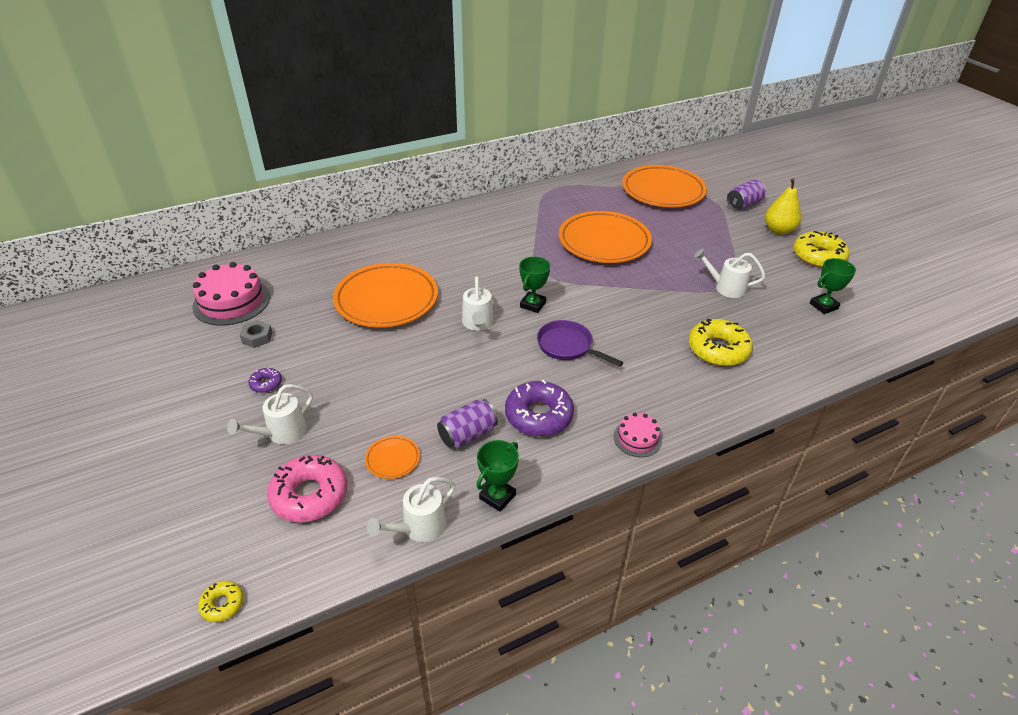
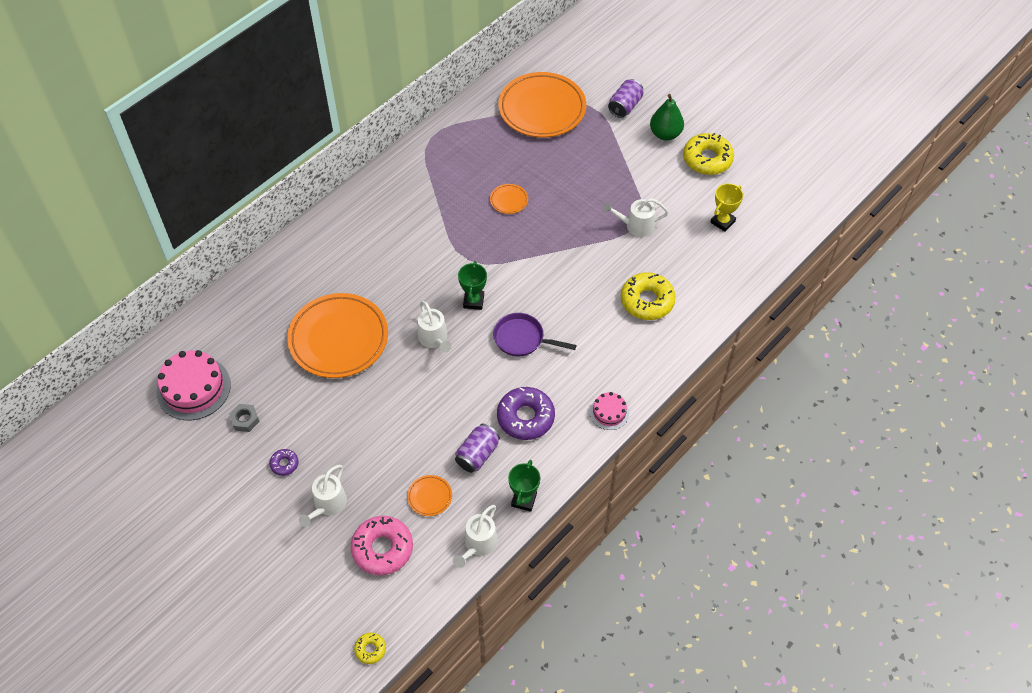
camera: 20 degrees left, 15 degrees up
(604, 242) = (509, 200): orange plate -> orange plate, size x0.41
(778, 230) = (665, 134): yellow pear -> green pear
(823, 306) = (722, 222): green trophy -> yellow trophy

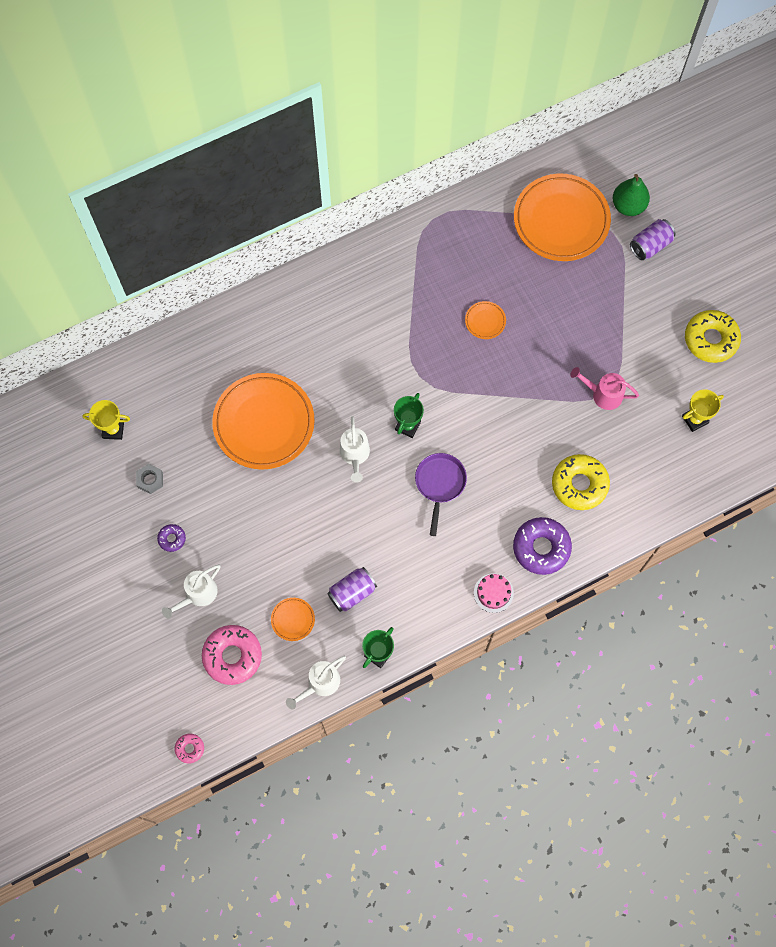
camera: 20 degrees right, 15 degrees up
(193, 388) = (113, 430): pink cake -> yellow trophy
(370, 649) = (190, 748): yellow donut -> pink donut
(522, 339) = (440, 484): purple pan -> purple pan turned 60 degrees clockwise
(525, 417) = (411, 570): purple donut -> purple donut (541, 548)
(635, 226) = (602, 394): white watering can -> pink watering can
(665, 134) = (679, 294): green pear -> green pear (628, 206)

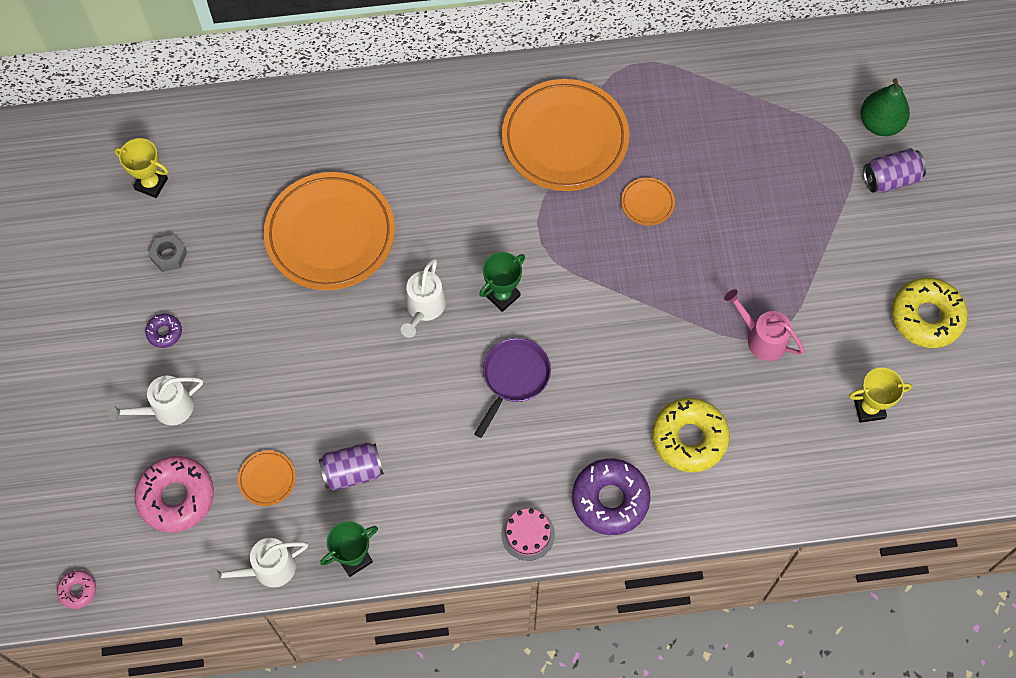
camera: 20 degrees right, 5 degrees down
(561, 220) = (788, 115): orange plate -> orange plate (565, 139)

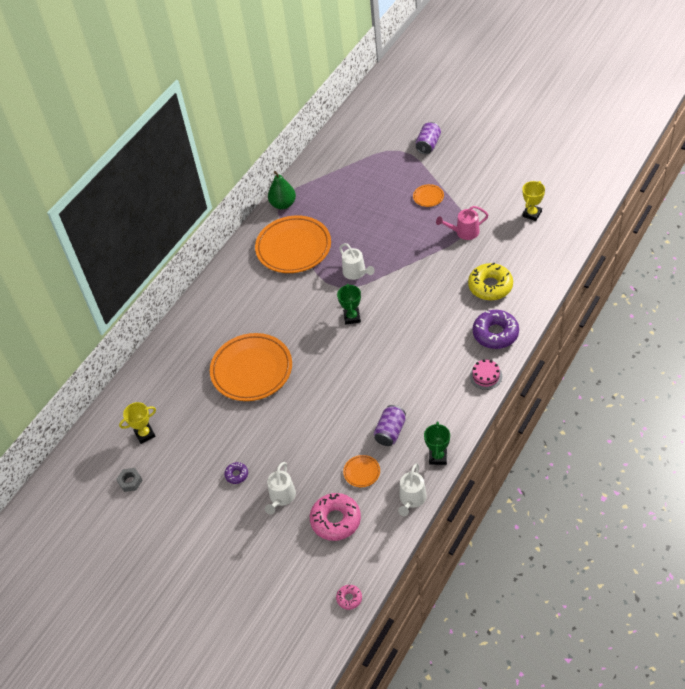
camera: 45 degrees left, 15 degrees down
(169, 256) = (194, 449): grey nut -> grey nut (130, 481)
(424, 309) = (329, 353): white watering can -> white watering can (356, 273)
(514, 378) = (399, 337): purple pan -> none
(647, 203) = (357, 235): orange plate -> orange plate (428, 197)
(880, 124) = (398, 133): green pear -> green pear (283, 204)
(926, 317) = (505, 170): yellow donut -> none

